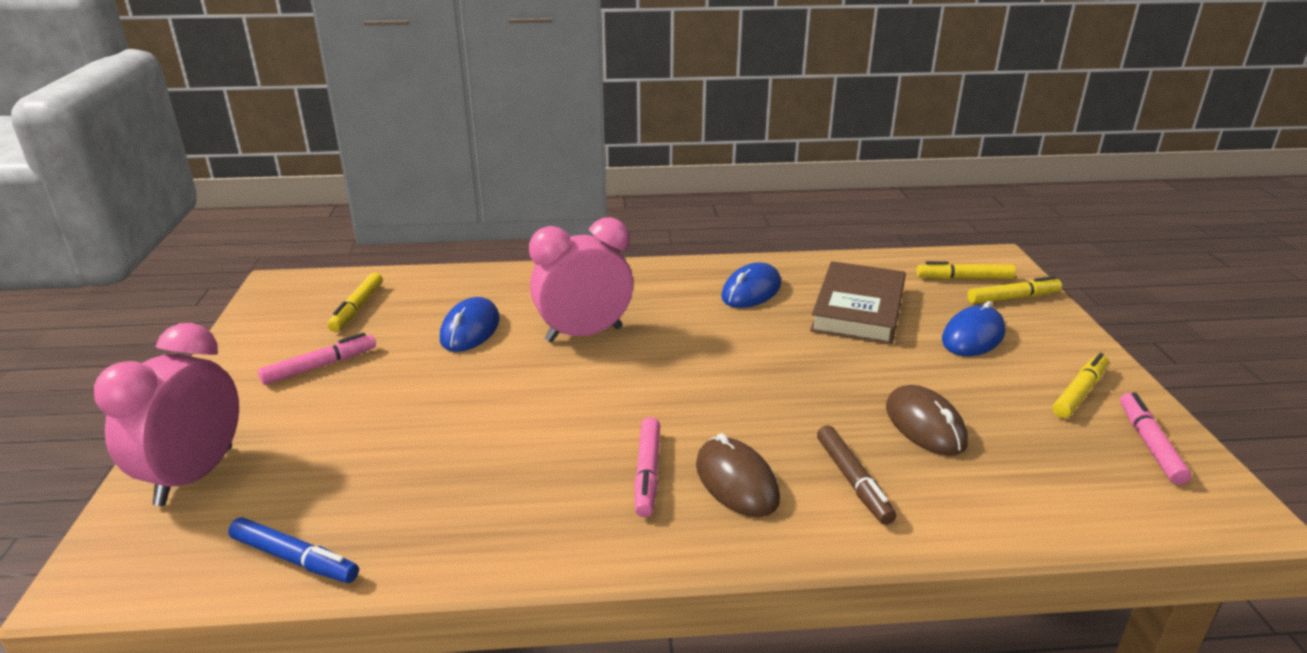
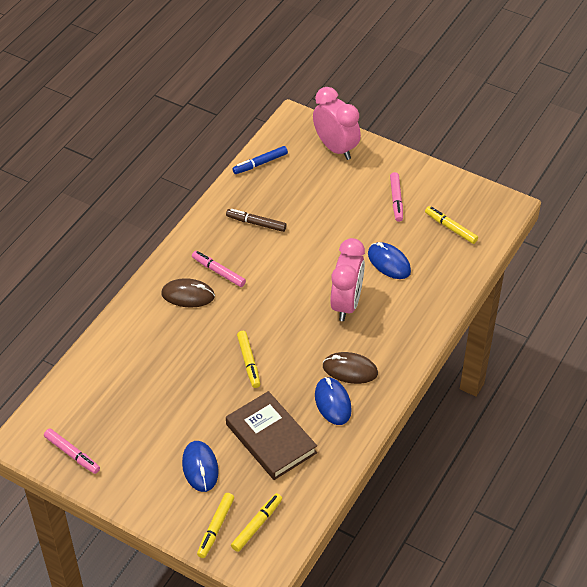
camera: 125 degrees right, 20 degrees up
(853, 481) = (154, 331): brown marker -> brown marker (256, 223)
(925, 425) = (159, 383): brown mouse -> brown mouse (350, 370)
(1079, 392) = (122, 466): yellow marker -> yellow marker (248, 362)

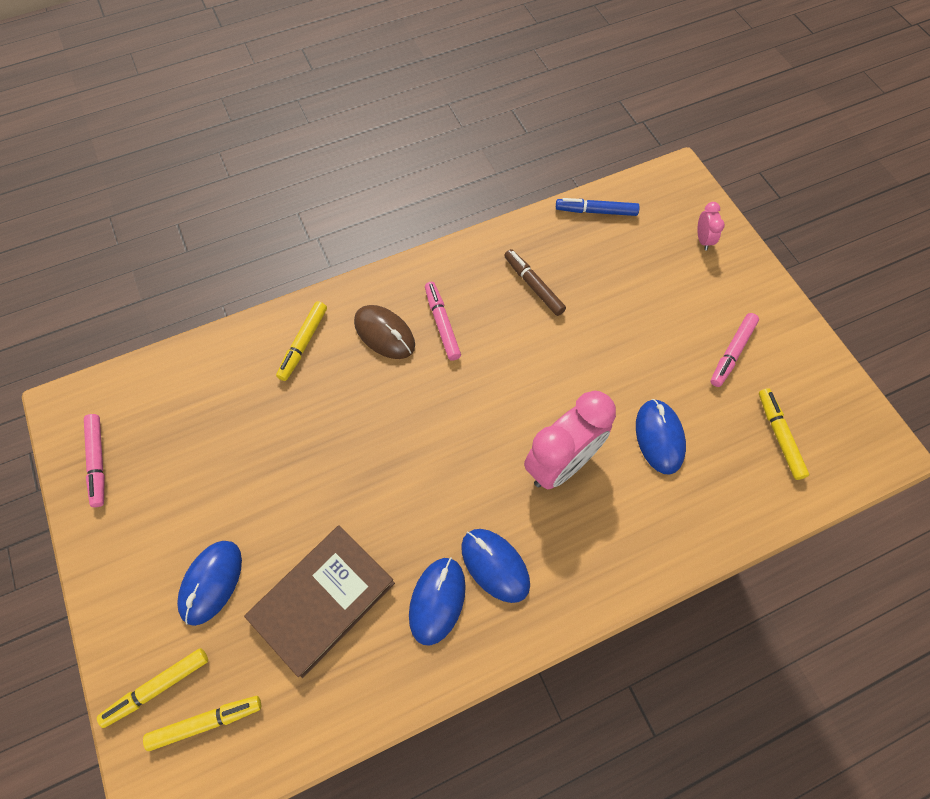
camera: 35 degrees right, 15 degrees up
(248, 362) = (382, 469): yellow marker -> yellow marker (303, 344)
(271, 438) = (323, 600): brown book -> brown book turned 45 degrees clockwise
(335, 148) = (703, 240): pink clock -> pink clock, size x0.44
(350, 370) = (495, 565): brown mouse -> blue mouse

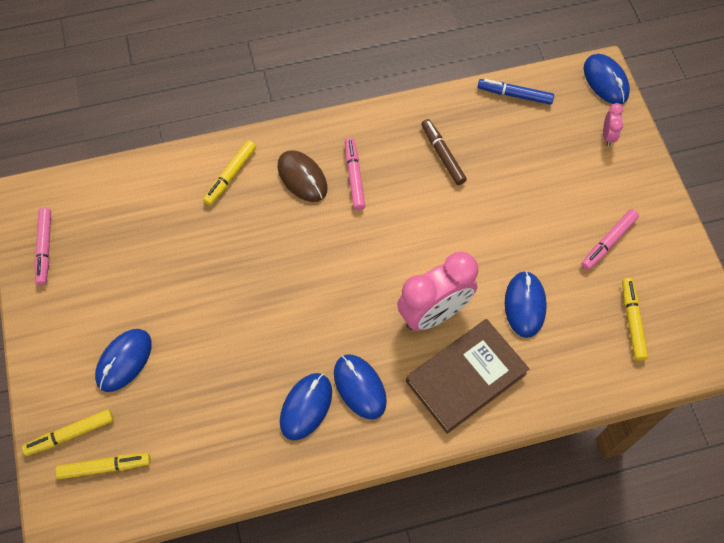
camera: 10 degrees right, 0 degrees up
(323, 600) = (212, 390): brown book -> brown book (466, 377)
(686, 184) = (605, 81): none -> blue mouse

